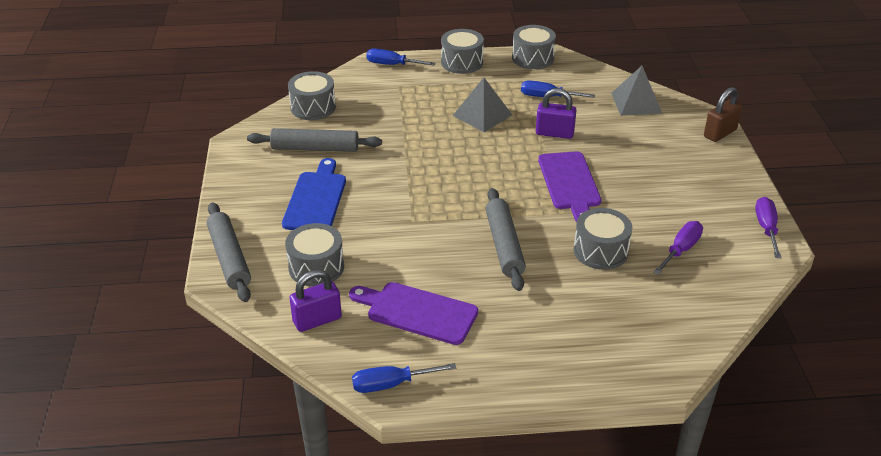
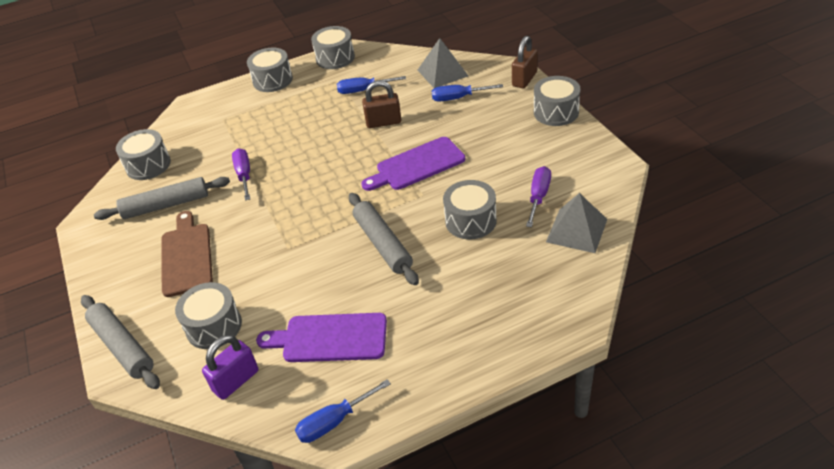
camera: 15 degrees left, 5 degrees up
(316, 199) = (186, 256): blue cutting board -> brown cutting board
(392, 65) = (208, 101): blue screwdriver -> blue screwdriver (458, 98)
(482, 115) = (312, 124): grey pyramid -> grey pyramid (576, 230)
(554, 133) = (383, 122): purple padlock -> brown padlock
(570, 183) = (417, 165): purple cutting board -> purple cutting board turned 90 degrees clockwise
(738, 175) = (556, 112): none -> grey drum
(766, 228) = (600, 153): purple screwdriver -> purple screwdriver (244, 175)

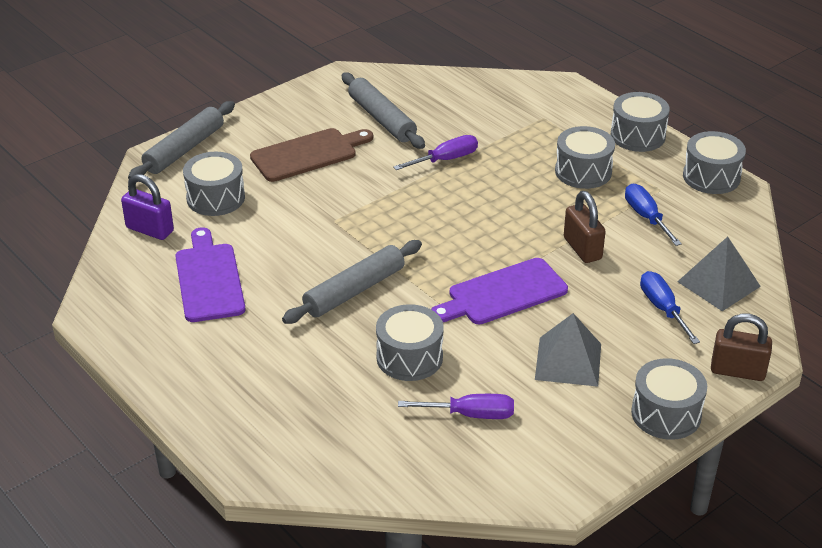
camera: 70 degrees right, 5 degrees down
(148, 165) = (443, 88): grey drum -> grey drum (583, 171)
(334, 421) = (106, 304): blue screwdriver -> none
(417, 165) = (503, 294): purple cutting board -> purple cutting board turned 75 degrees counterclockwise
(576, 230) = (413, 458): grey pyramid -> grey pyramid (568, 361)

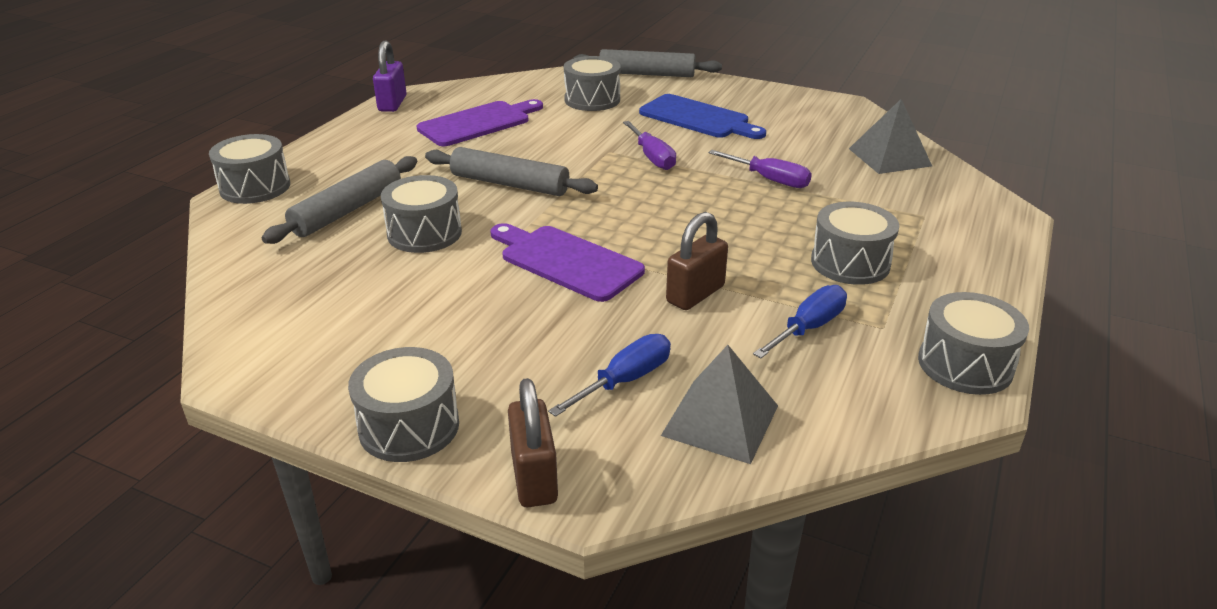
camera: 65 degrees right, 5 degrees down
(150, 229) = (526, 88): purple padlock -> purple padlock (392, 104)
(308, 154) = (698, 118): brown cutting board -> blue cutting board
(381, 119) = (797, 135): grey rolling pin -> grey rolling pin (347, 210)
(470, 415) = (349, 286): purple screwdriver -> purple screwdriver (652, 157)
(568, 361) = (473, 329): grey pyramid -> grey pyramid (889, 157)
(637, 136) = (978, 285): grey drum -> grey drum (255, 187)

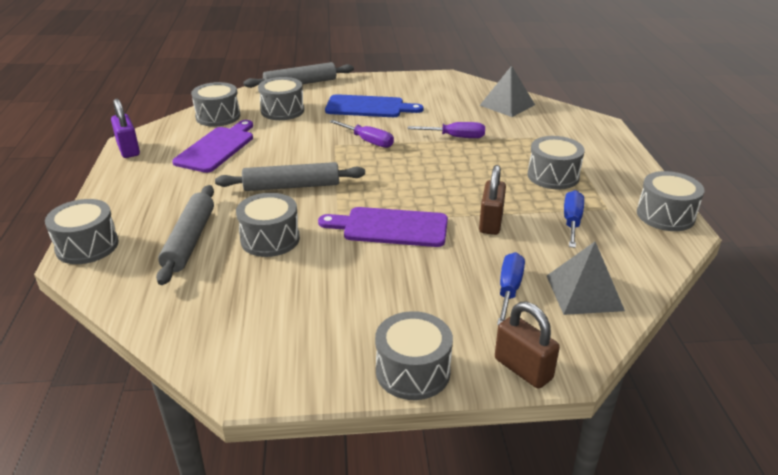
camera: 30 degrees left, 0 degrees up
(516, 90) = (218, 116): none -> grey drum

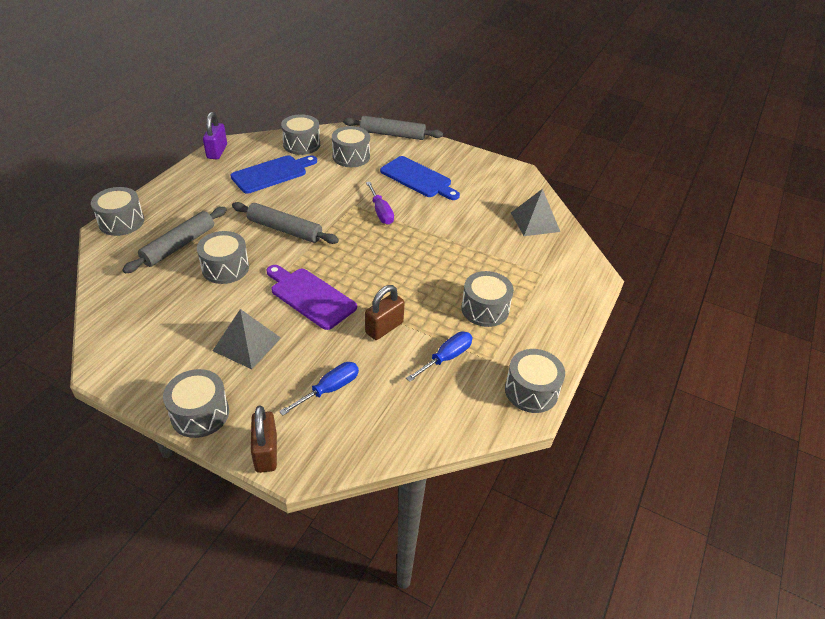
camera: 30 degrees right, 10 degrees up
(217, 148) = (272, 173): purple cutting board -> blue cutting board
(455, 137) = (452, 237): purple screwdriver -> none
(584, 293) = (378, 421): grey pyramid -> grey pyramid (247, 344)

